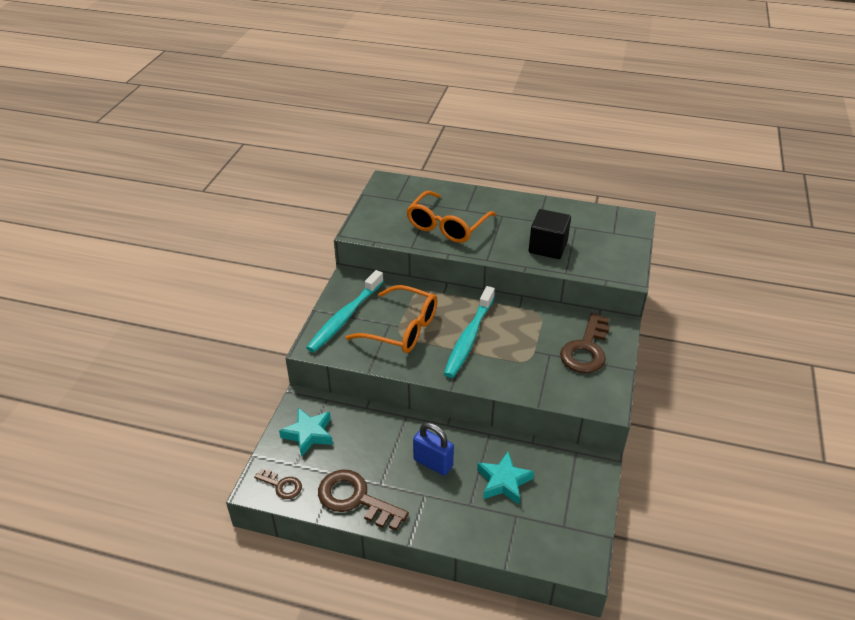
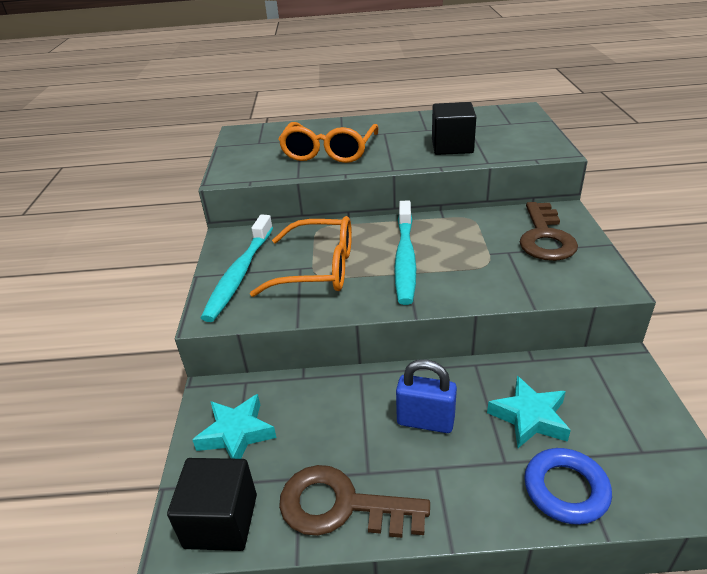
camera: 15 degrees left, 5 degrees down
(282, 485) = (221, 521): brown key -> black cube
(498, 533) = (565, 489): none -> blue ring

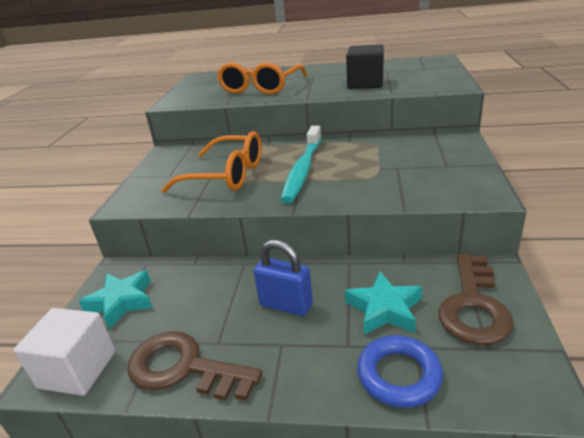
camera: 10 degrees right, 5 degrees down
(221, 521) = (78, 369): black cube -> white cube
(239, 274) = (162, 177): turquoise toothbrush -> none
(545, 237) = (435, 158): brown key -> brown key (473, 306)

